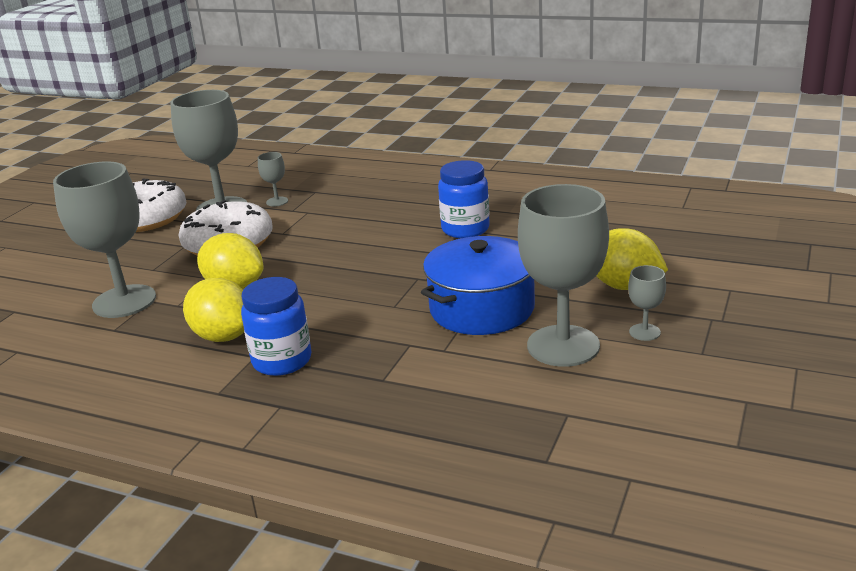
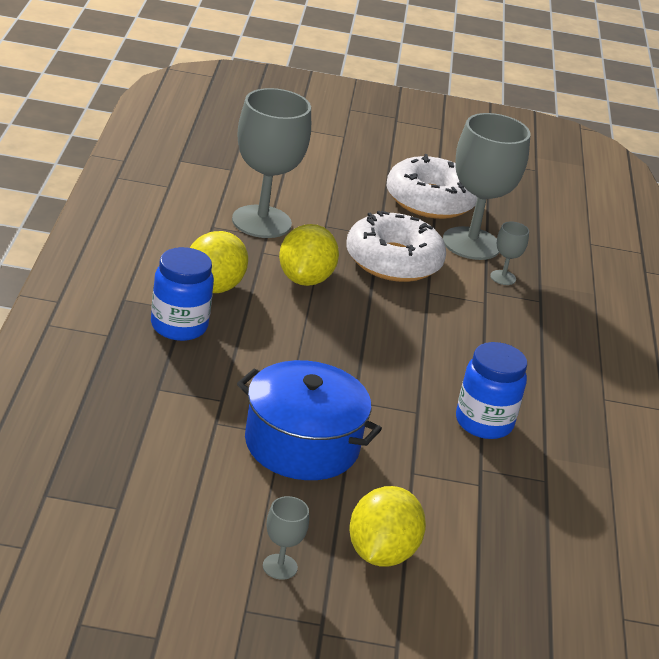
camera: 65 degrees right, 5 degrees up
(563, 346) = (239, 504): grey goblet -> none

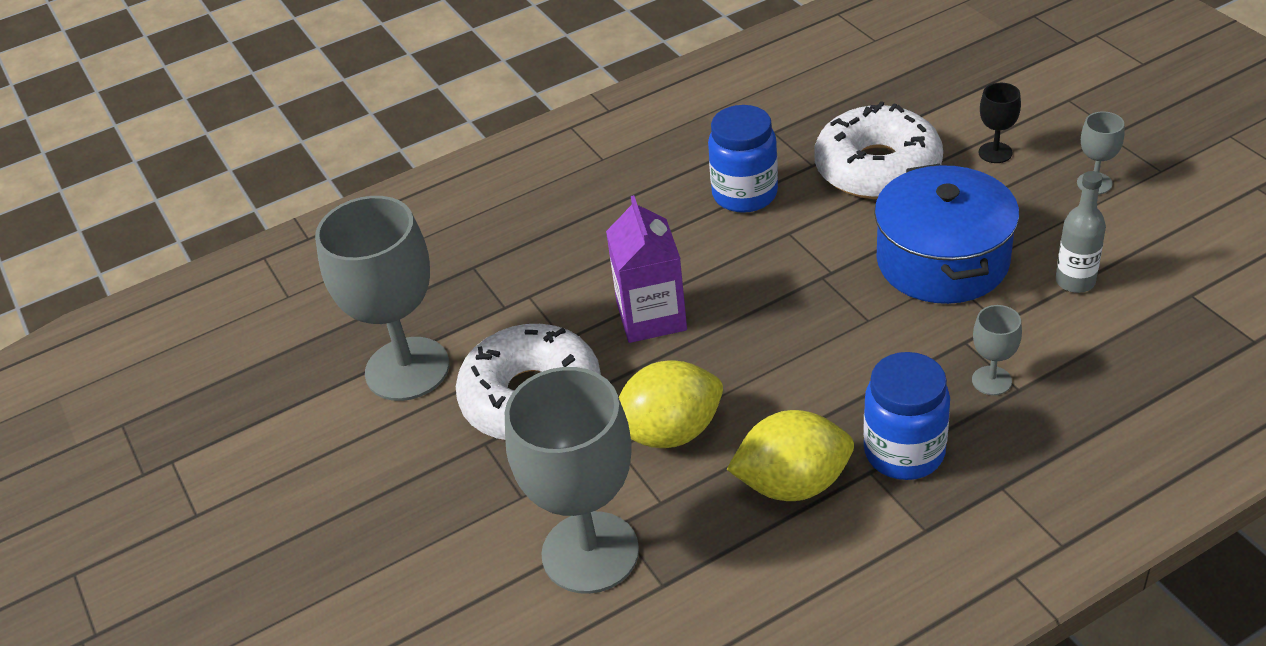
camera: 115 degrees left, 10 degrees up
(203, 475) = (1075, 281): none -> grey bottle
(381, 553) = (995, 153): yellow lemon -> black goblet
(407, 324) = (651, 317): none -> purple carton
(430, 200) = (333, 457): white donut -> white donut (877, 168)
(503, 277) = (457, 311): grey goblet -> grey goblet (991, 380)

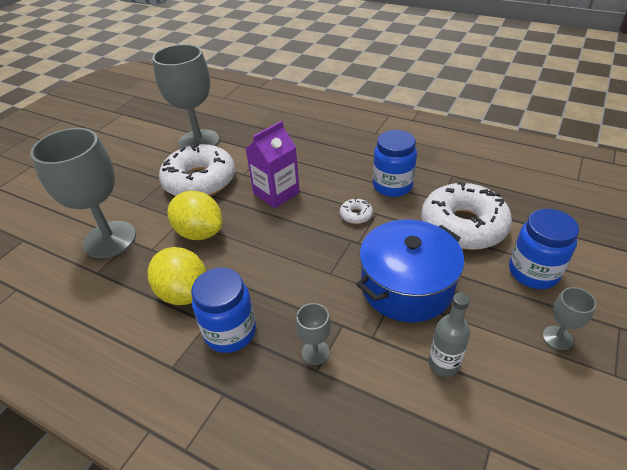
camera: 55 degrees right, 0 degrees up
(775, 253) = (356, 215): none -> white donut
(995, 153) = (533, 272): black goblet -> blue jar

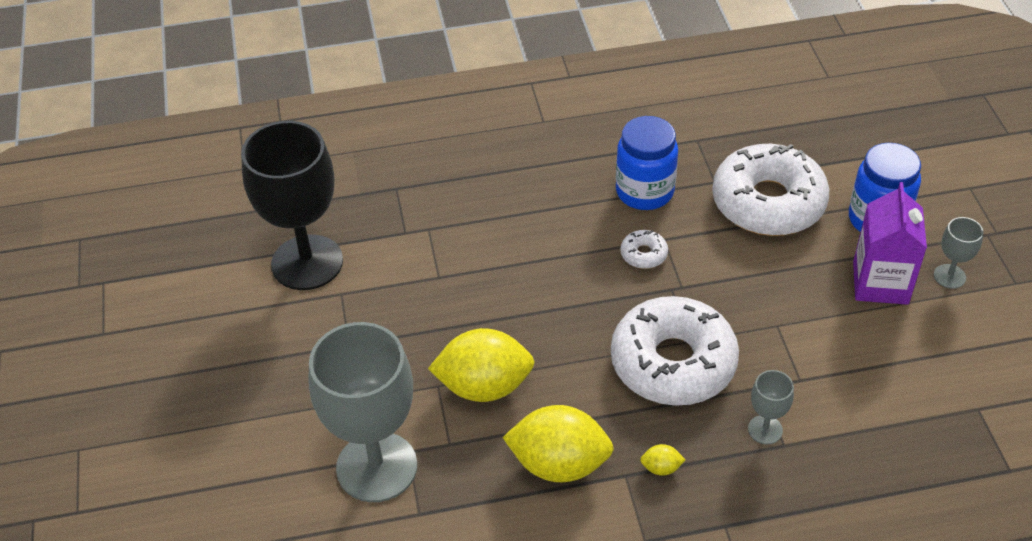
camera: 40 degrees left, 5 degrees up
(199, 141) = (307, 262): grey goblet -> black goblet
(200, 181) = (391, 320): white donut -> white donut (673, 363)
(230, 332) = (661, 468): blue jar -> yellow lemon
(276, 193) = (516, 279): purple carton -> purple carton (880, 283)
(406, 286) = (779, 307): blue pot -> none
(443, 364) = (883, 363): grey bottle -> none

